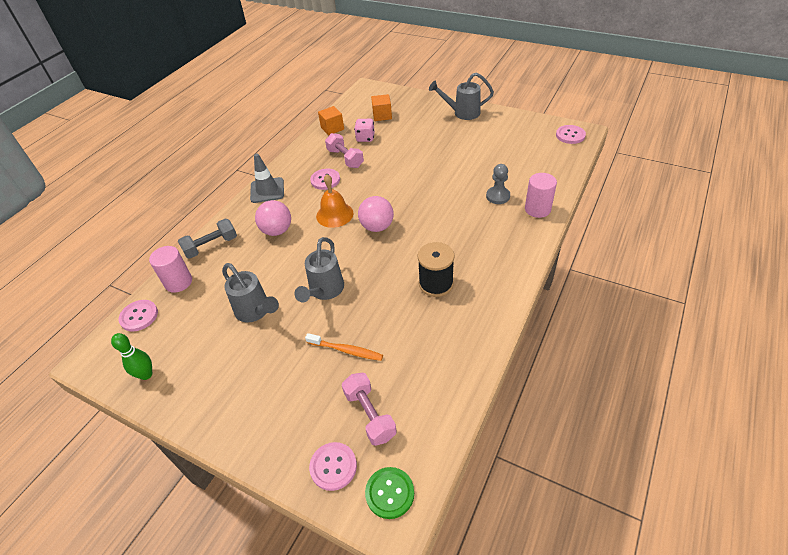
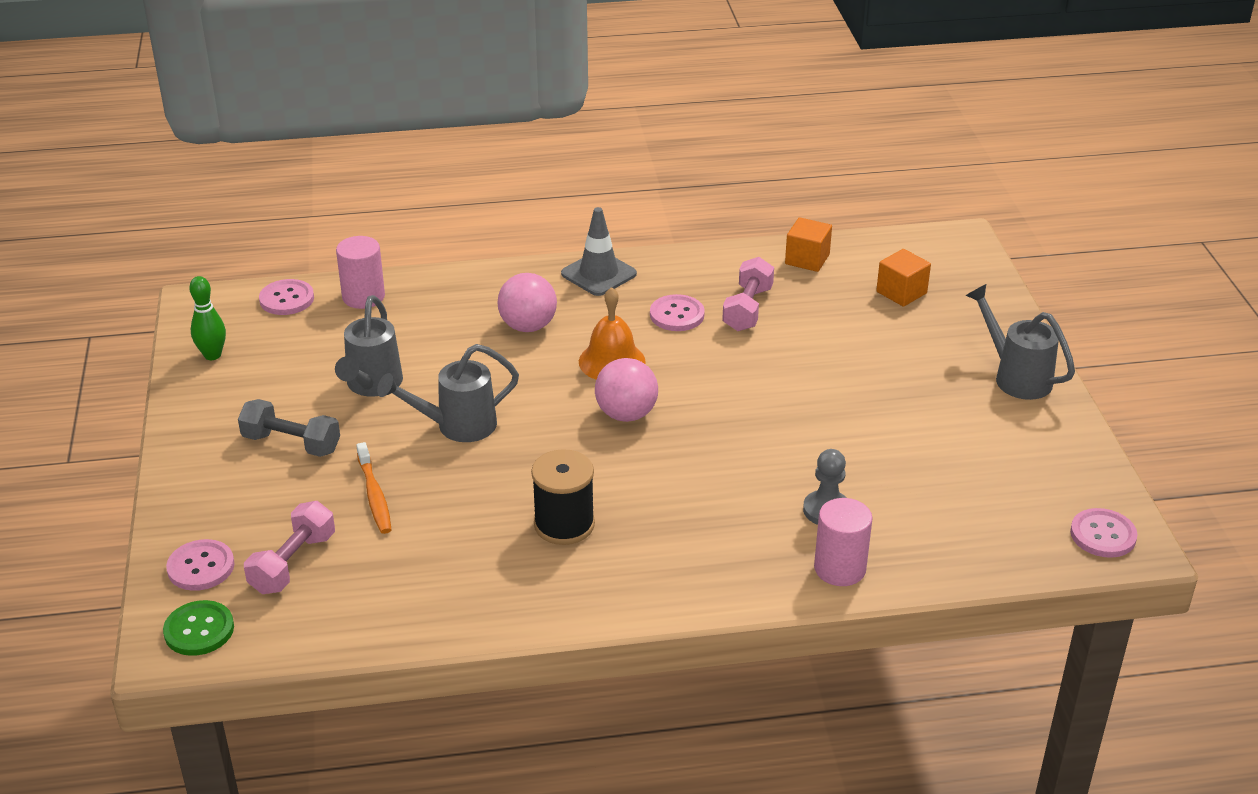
camera: 50 degrees right, 10 degrees down
(211, 246) = (446, 287): grey dumbbell -> grey dumbbell (291, 443)
(365, 138) = (821, 304): pink dice -> none

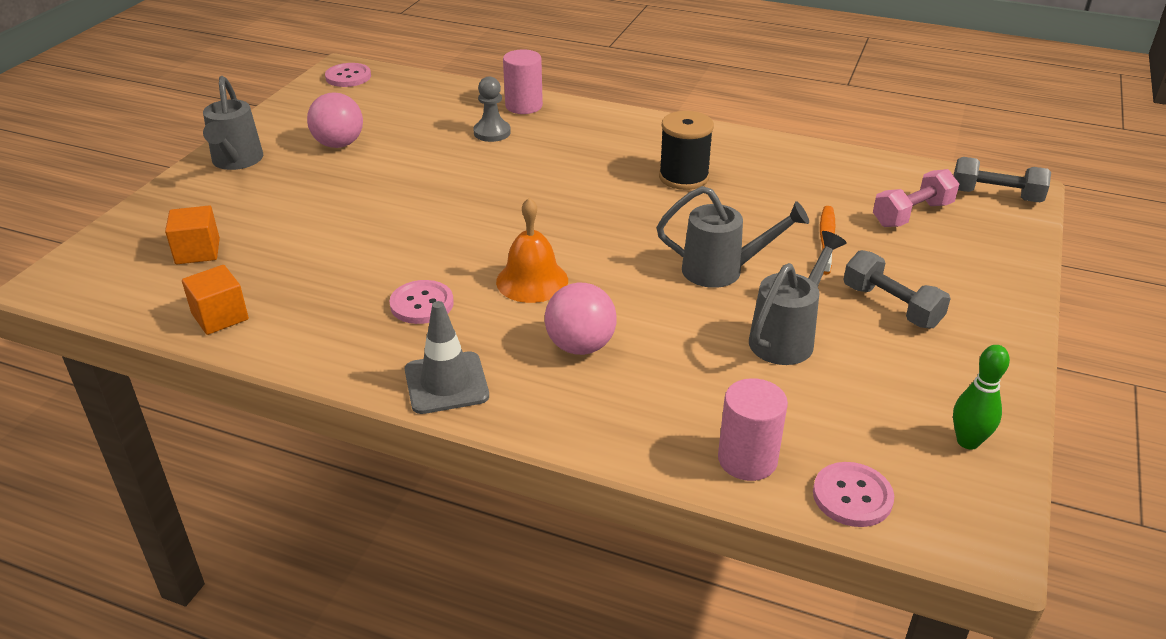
camera: 150 degrees left, 0 degrees up
(199, 630) = (995, 196): green button -> grey dumbbell
(201, 567) = (992, 233): pink button -> none
(626, 414) = (565, 233): pink ball -> pink ball (339, 144)
(747, 309) = (350, 286): pink dumbbell -> none

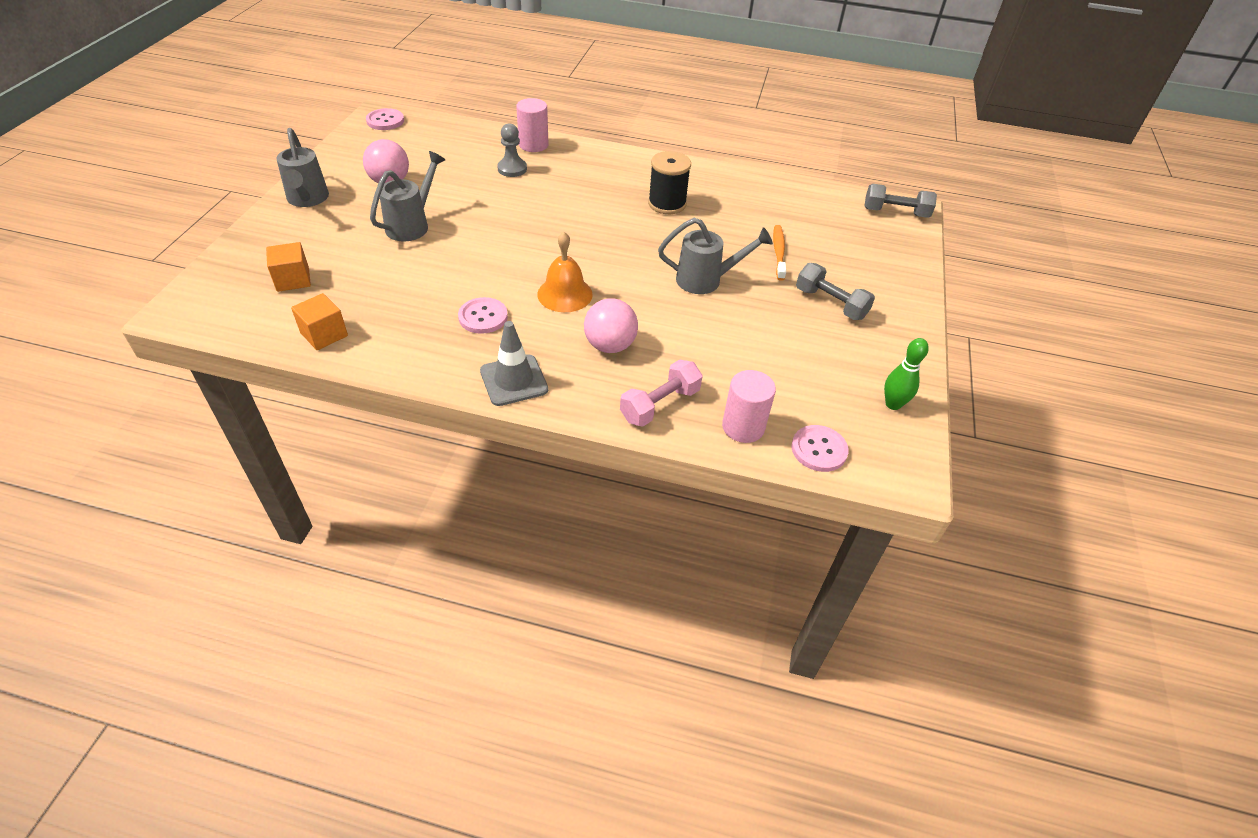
camera: 10 degrees left, 10 degrees up
(787, 337) = (759, 331): grey watering can -> grey watering can (412, 225)
(912, 214) = (838, 229): pink dumbbell -> pink dumbbell (660, 405)

